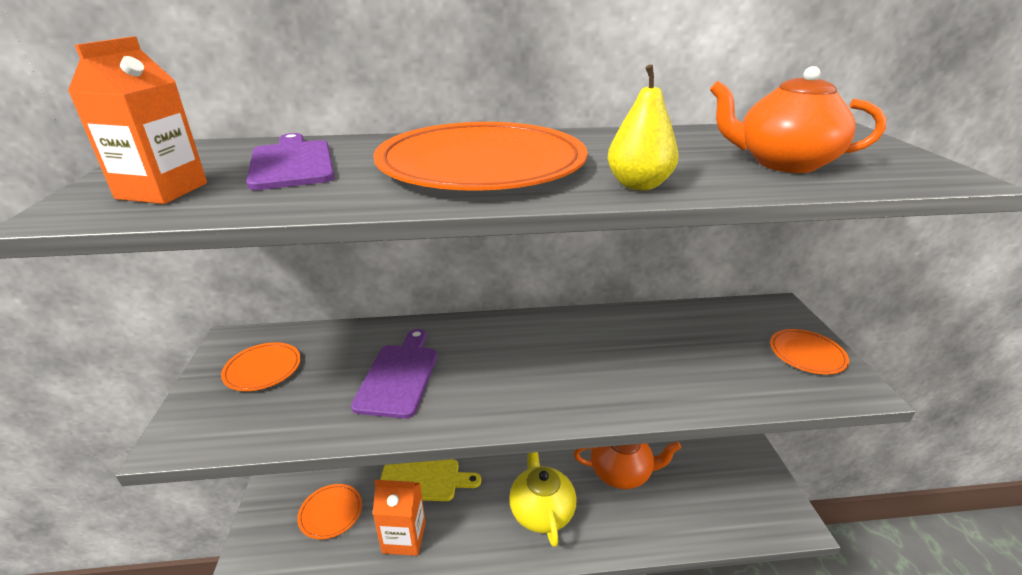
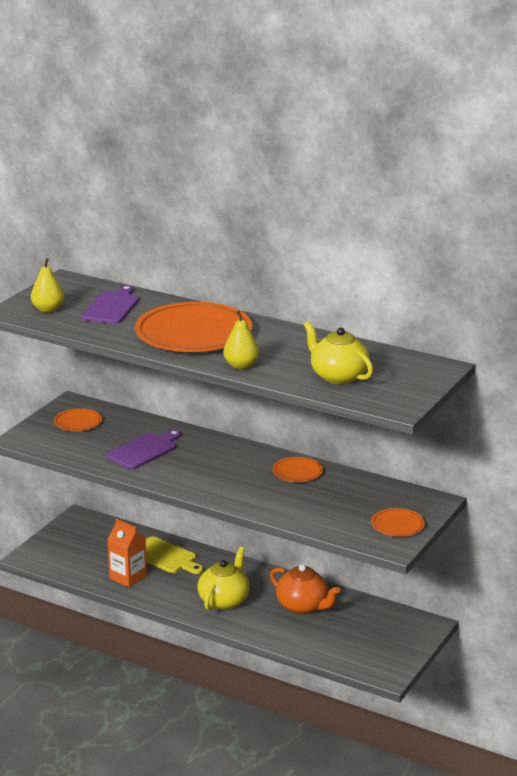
camera: 35 degrees right, 5 degrees down
(162, 191) = (48, 309): orange carton -> yellow pear
(331, 513) = (95, 549): orange plate -> orange plate (297, 472)
(783, 163) = (338, 376): orange teapot -> yellow teapot

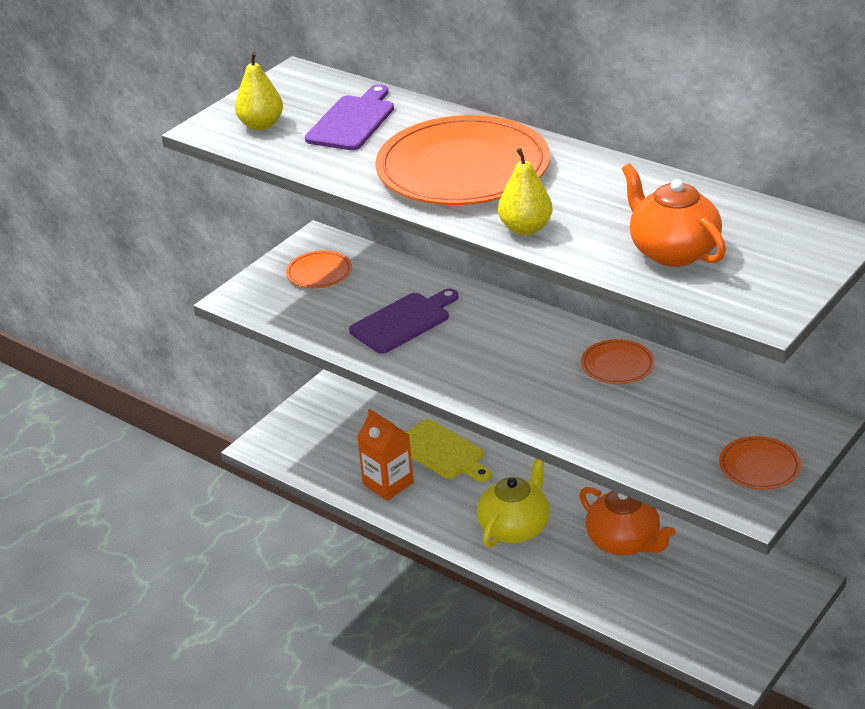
camera: 10 degrees right, 10 degrees up
(338, 376) = (672, 251): yellow teapot -> orange teapot

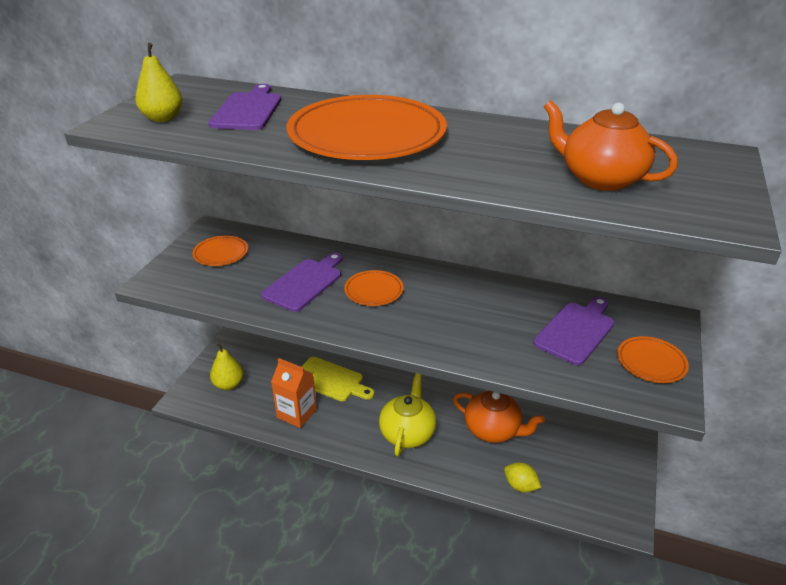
camera: 20 degrees left, 0 degrees up
(525, 228) = (455, 174): yellow pear -> yellow pear (229, 384)
(617, 365) = (492, 295): orange plate -> orange plate (374, 290)
(628, 608) = (520, 486): none -> yellow lemon
(693, 420) = (576, 331): none -> purple cutting board

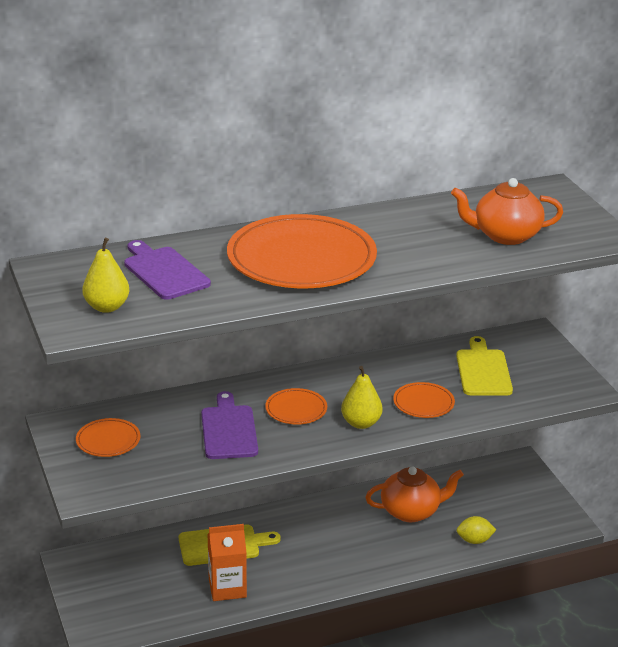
camera: 40 degrees left, 5 degrees down
(229, 384) = (126, 600): yellow pear -> yellow pear (361, 423)
(407, 433) = (345, 550): yellow teapot -> none
(576, 331) = (483, 370): purple cutting board -> yellow cutting board
(651, 362) = (553, 370): orange plate -> orange plate (423, 403)

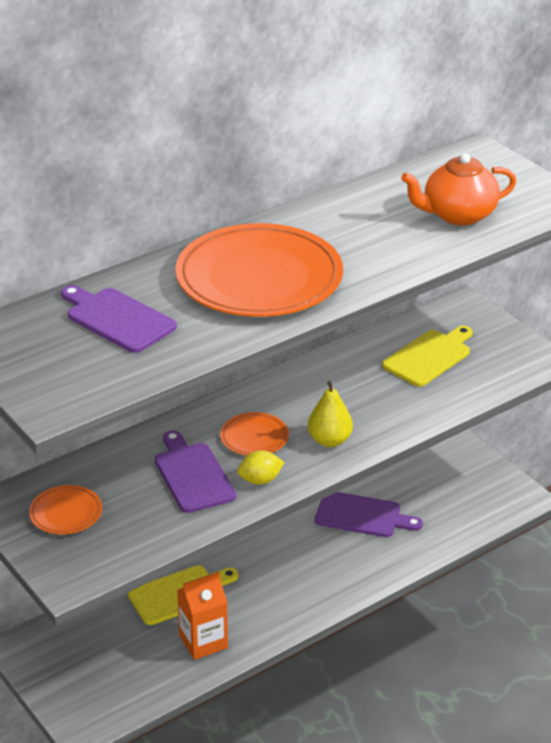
camera: 15 degrees left, 5 degrees up
(107, 307) = (75, 373): yellow pear -> none
(411, 511) = (362, 515): orange teapot -> purple cutting board
(423, 403) = (384, 405): orange plate -> none
(474, 540) = (438, 535): yellow lemon -> yellow lemon (260, 480)
(483, 370) = (429, 356): yellow cutting board -> yellow cutting board turned 60 degrees clockwise

